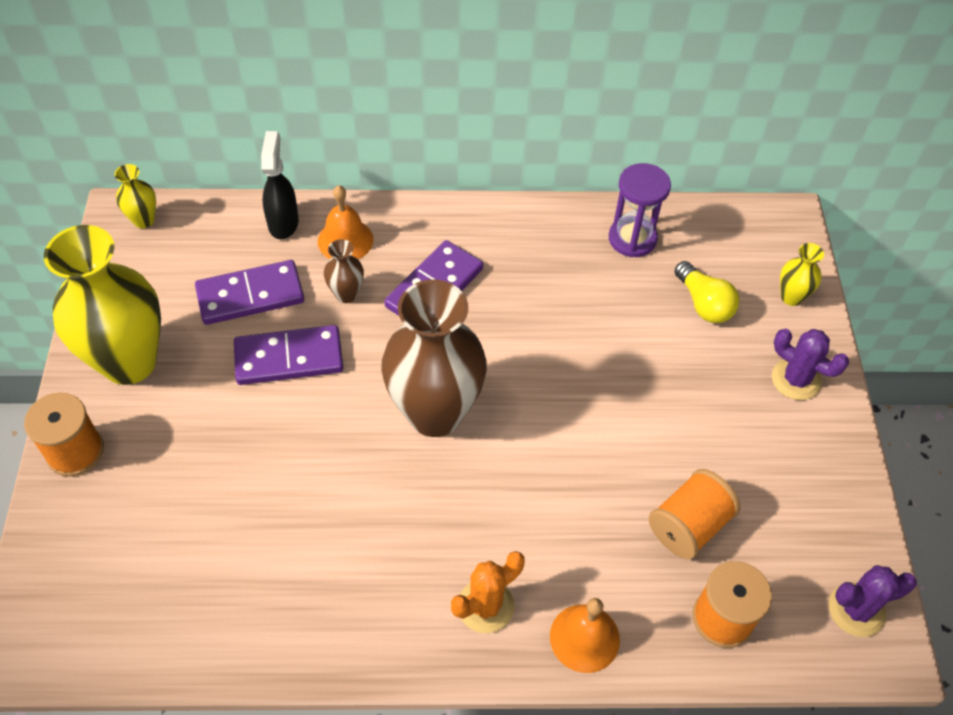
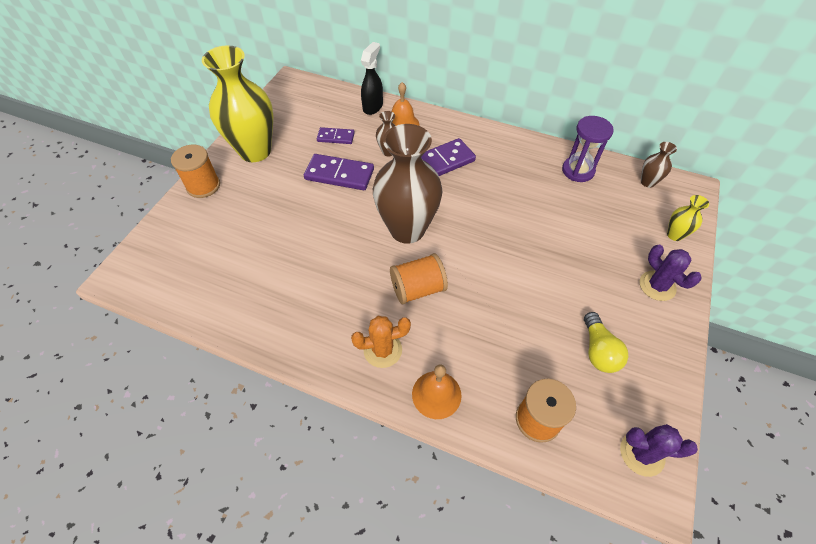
camera: 25 degrees right, 0 degrees up
(144, 220) = (301, 86): yellow vase -> none
(250, 295) = (336, 137): purple domino -> purple domino, size x0.59
(688, 526) = (540, 351): orange spool -> orange spool (418, 289)
(703, 303) = (610, 221): yellow light bulb -> yellow light bulb (598, 350)
(730, 227) = (647, 182): none -> brown vase

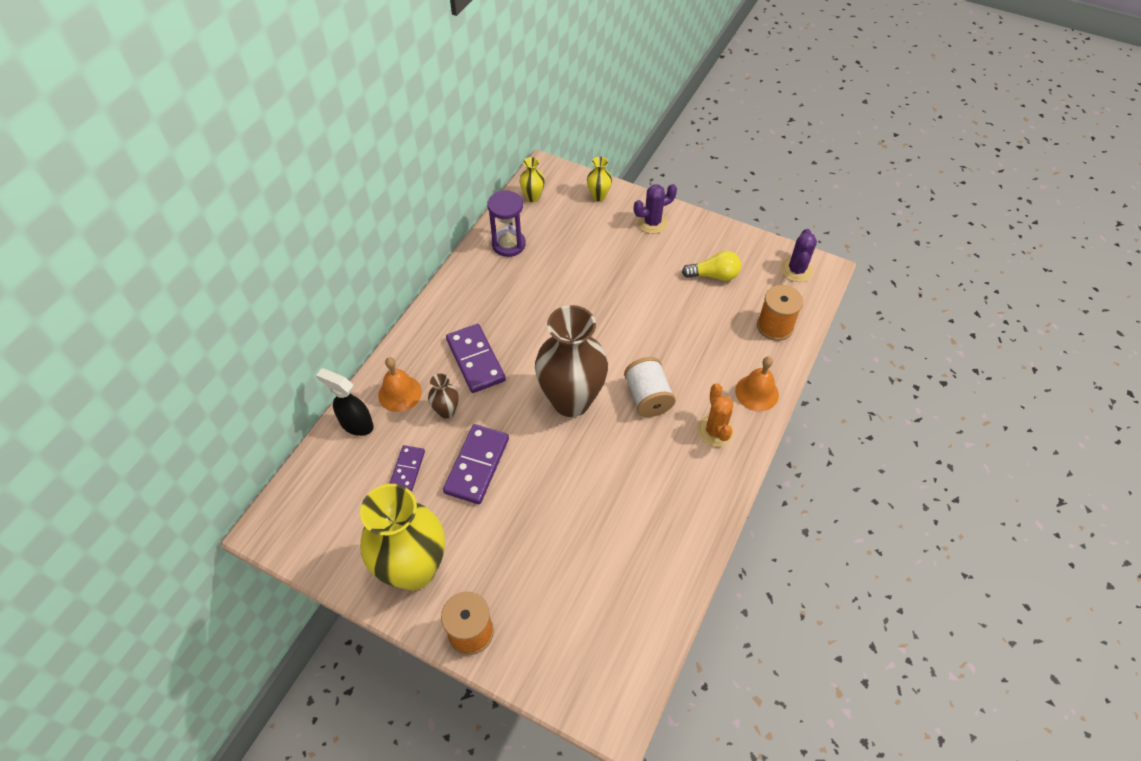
camera: 85 degrees left, 0 degrees up
(418, 289) = (647, 397): orange spool -> white spool
(647, 182) = (532, 197): brown vase -> yellow vase

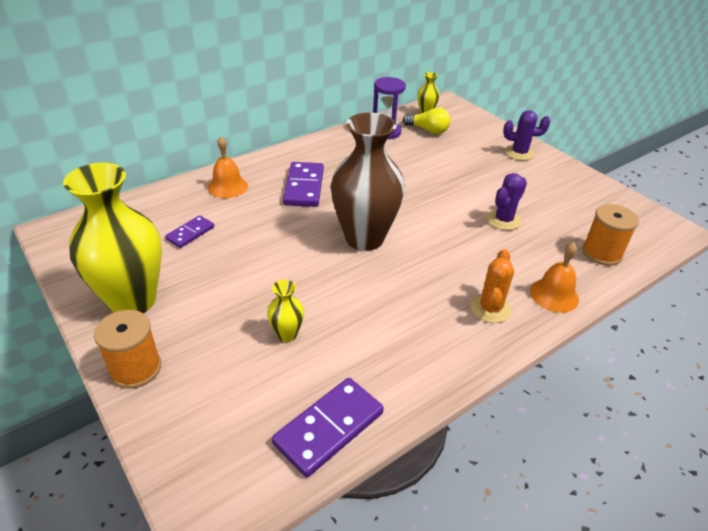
camera: 25 degrees right, 15 degrees down
(356, 424) = (178, 193): black spray bottle -> none
(446, 411) = (254, 209): brown vase -> none
(477, 465) = (247, 251): purple domino -> purple domino (329, 428)
(598, 196) = (481, 126): yellow vase -> yellow vase (287, 334)
(647, 397) = (438, 260): white spool -> none
(714, 275) = (558, 200): yellow light bulb -> yellow light bulb (428, 130)
(796, 270) = (647, 221): purple cactus -> purple cactus (503, 220)

